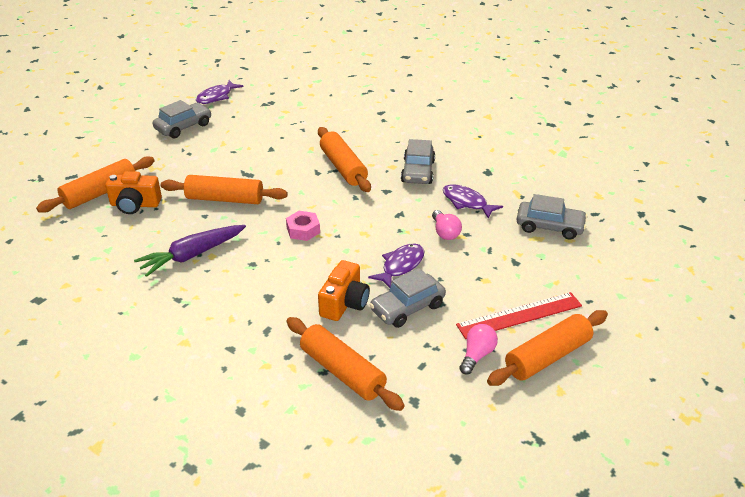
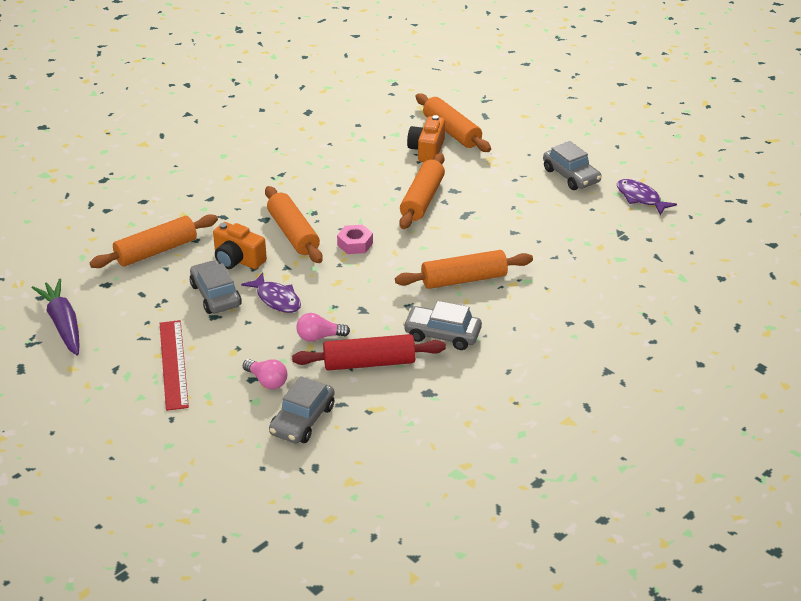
camera: 100 degrees right, 0 degrees up
(192, 255) = (338, 181): purple carrot -> purple carrot (63, 324)
(467, 202) = (369, 363): purple fish -> red rolling pin
(477, 355) = (137, 327): pink light bulb -> pink light bulb (267, 381)
(547, 356) = (113, 370): orange rolling pin -> orange rolling pin (293, 233)

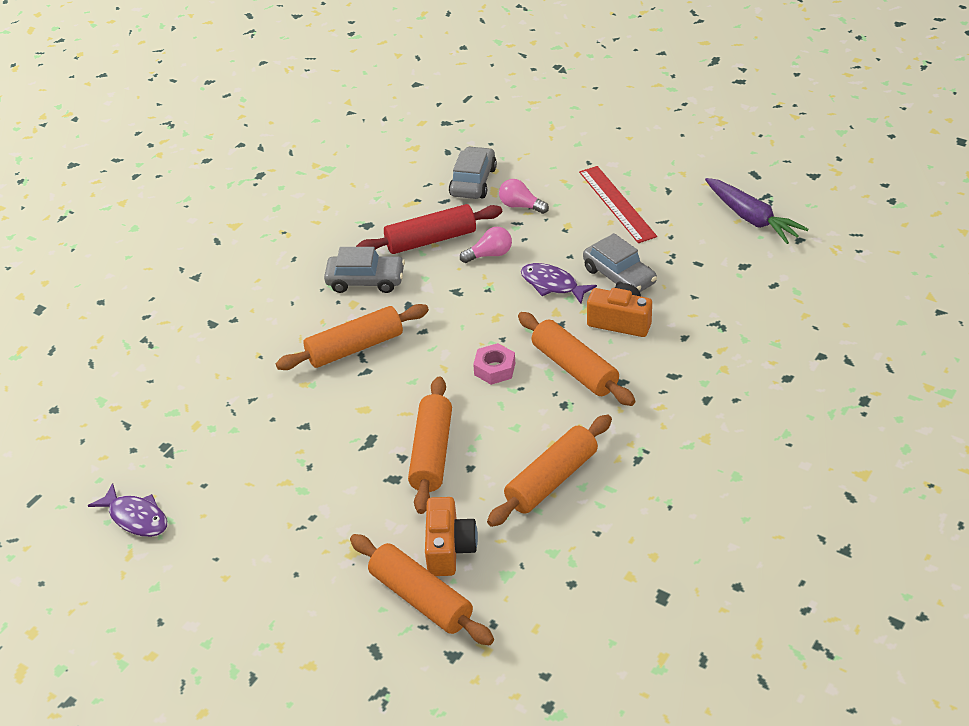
camera: 170 degrees right, 5 degrees up
(156, 251) = (719, 314): orange rolling pin -> orange rolling pin (551, 480)
(571, 176) = (232, 540): grey car -> none

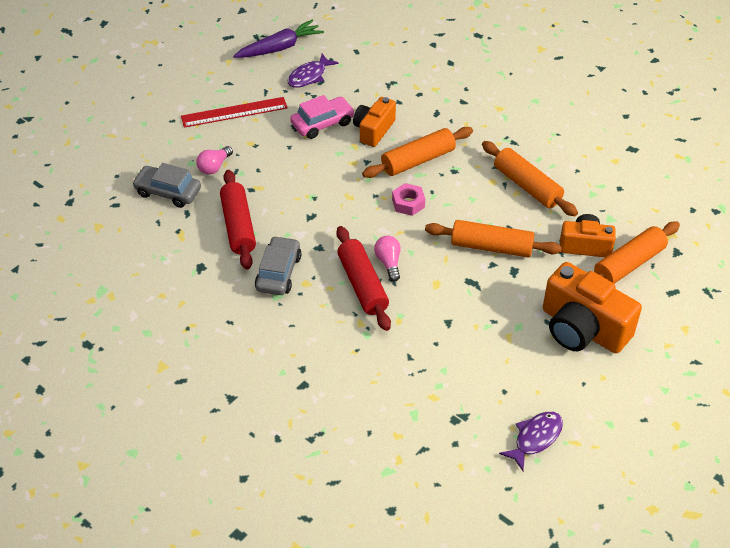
camera: 85 degrees left, 5 degrees up
(302, 553) = (582, 328): none -> orange camera
(355, 348) = (362, 285): orange rolling pin -> red rolling pin
(490, 254) = (271, 192): pink light bulb -> pink light bulb (388, 262)
(552, 285) = (320, 160): purple fish -> purple fish (309, 76)
(619, 276) = (322, 123): grey car -> pink car

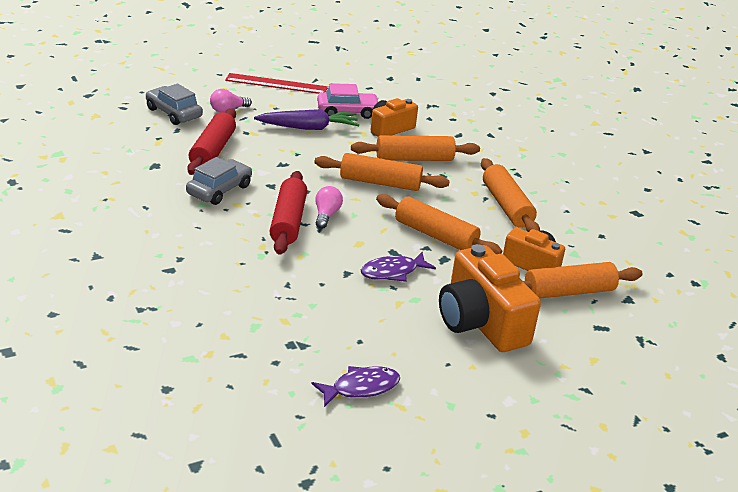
camera: 20 degrees right, 15 degrees down
(280, 48) = (352, 59): purple carrot -> purple carrot (309, 128)
(309, 76) = (362, 81): purple fish -> purple fish (393, 272)
(408, 203) = (380, 183): pink nut -> orange rolling pin

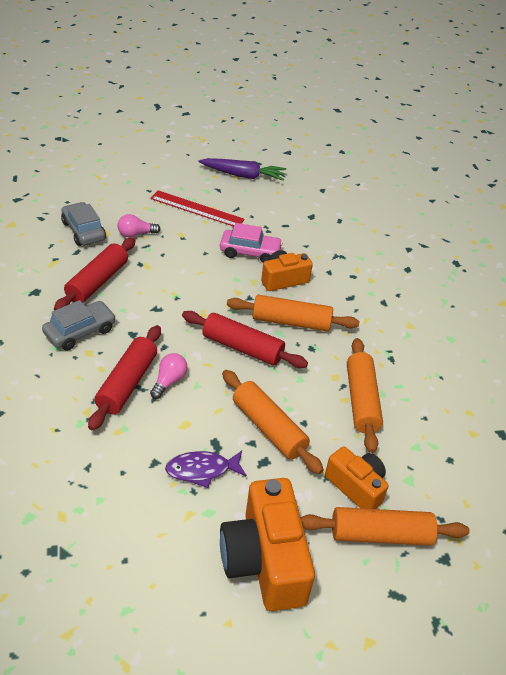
camera: 15 degrees right, 10 degrees up
(309, 128) = (203, 267): purple carrot -> purple carrot (243, 175)
(361, 388) = (95, 628): purple fish -> none
(380, 183) = (242, 348): orange rolling pin -> red rolling pin

